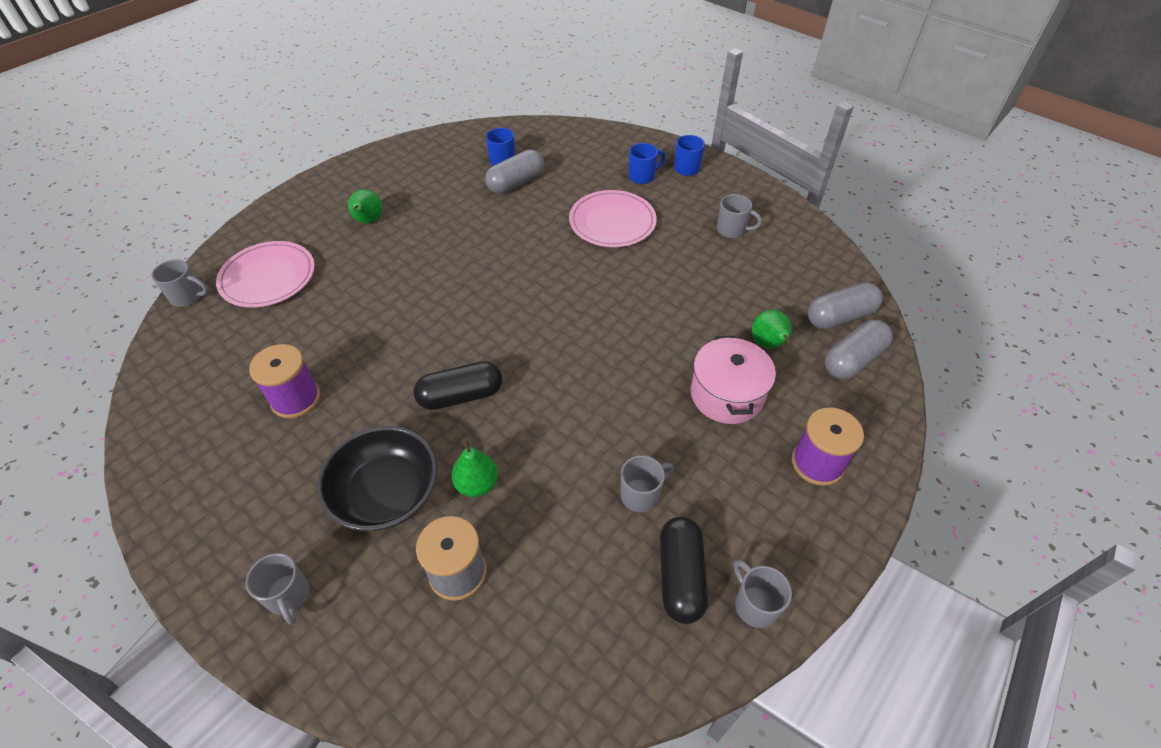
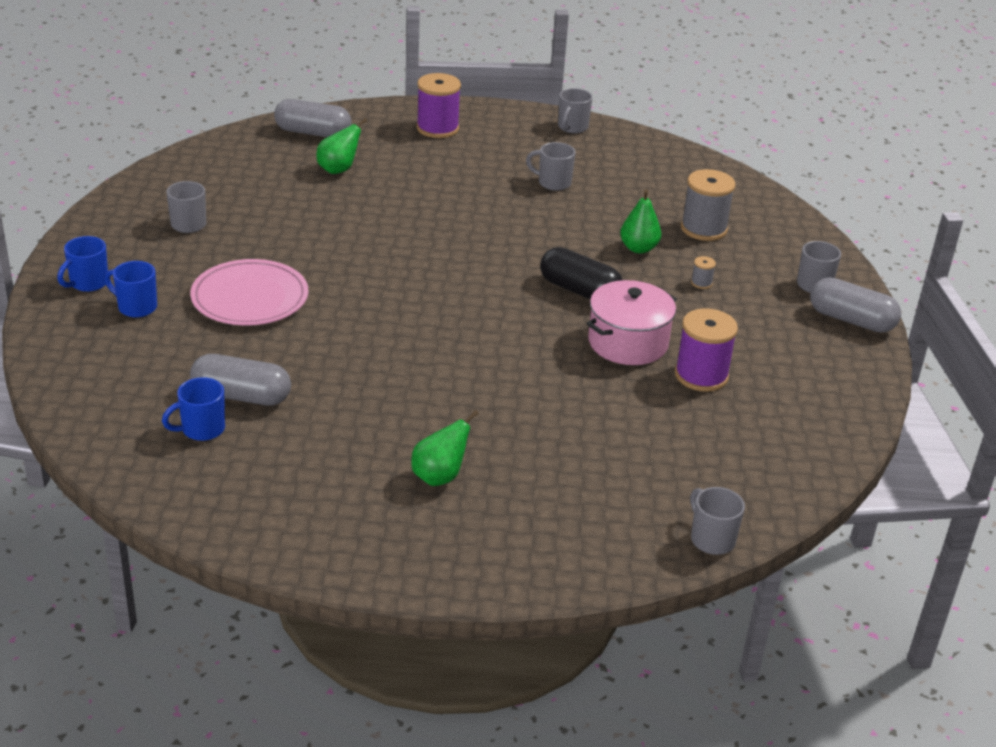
camera: 130 degrees left, 15 degrees down
(268, 277) = (612, 496): pink plate -> none
(386, 493) = (701, 283): black bowl -> grey spool
(680, 576) = (589, 154): black capsule -> none
(727, 395) = (418, 174): pink pot -> pink pot (628, 342)
(840, 316) = (264, 146): grey capsule -> grey capsule (851, 320)

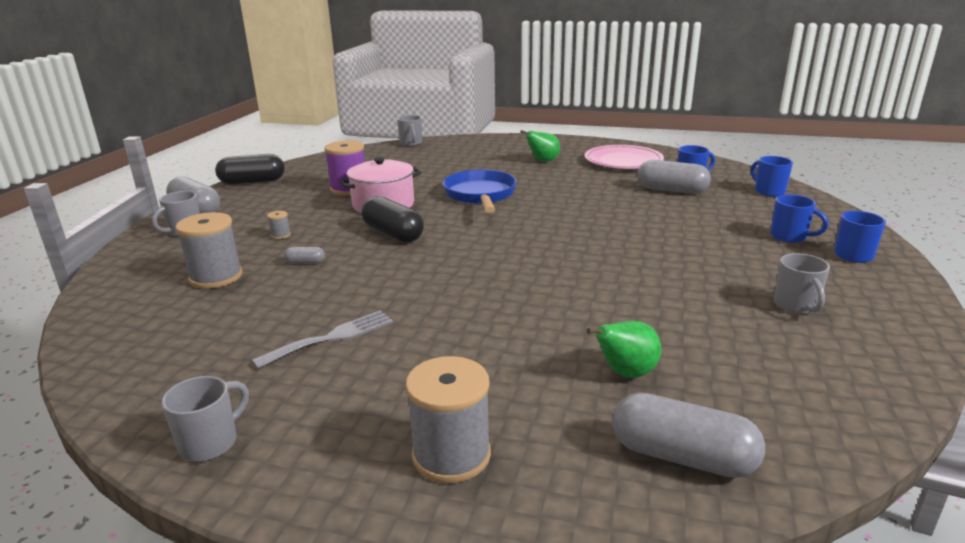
camera: 165 degrees left, 10 degrees down
(102, 400) = (768, 191): none -> blue mug
(250, 298) = (690, 239): pink plate -> pink plate (623, 161)
(437, 128) = (451, 455): purple spool -> grey spool
(510, 369) = (480, 195): none -> blue pan
(553, 183) = (332, 338): grey mug -> grey fork
(638, 248) = (305, 262): green pear -> grey capsule
(857, 387) = (252, 182): none -> black capsule

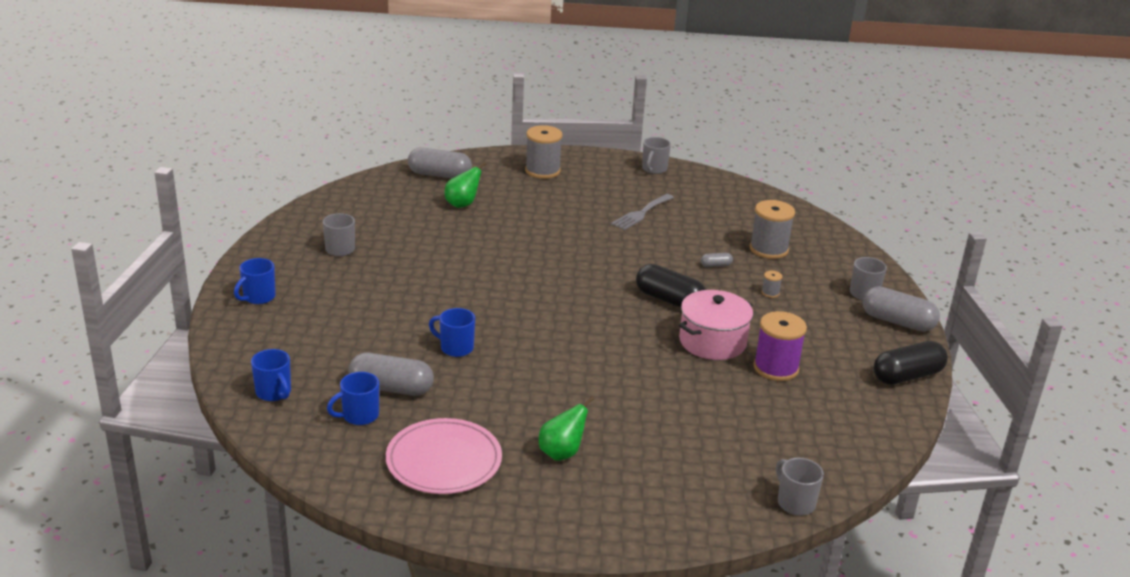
camera: 165 degrees right, 5 degrees up
(480, 195) = (615, 364): blue pan -> none
(790, 237) = (299, 316): blue mug -> blue mug (455, 348)

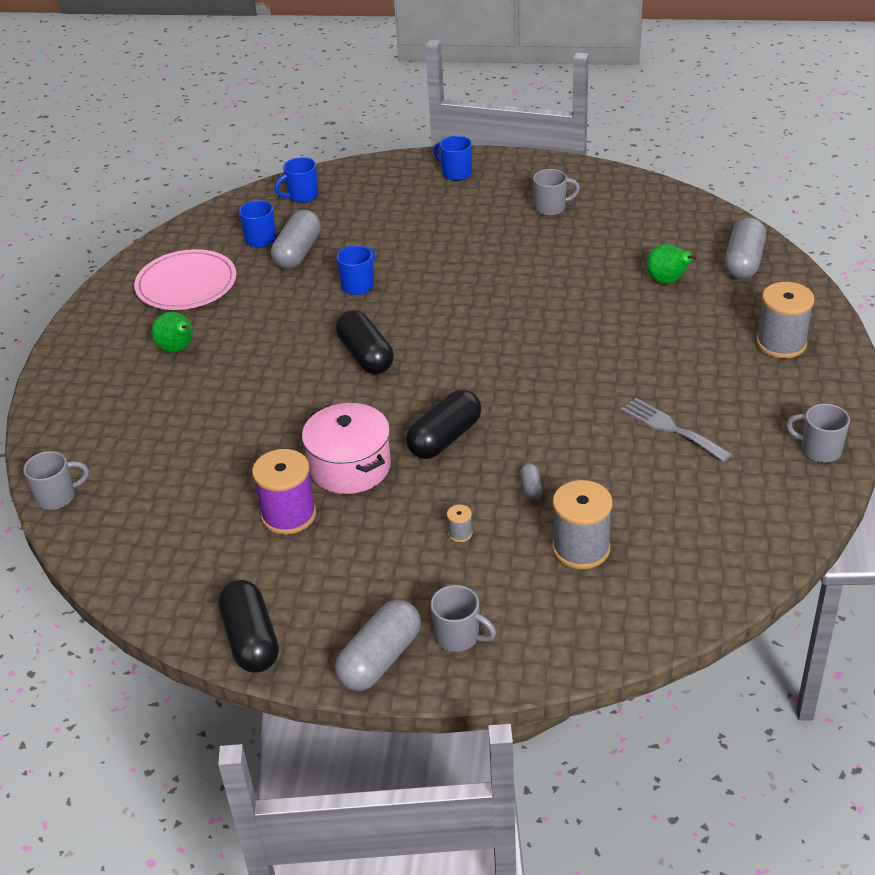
camera: 100 degrees right, 10 degrees up
(566, 340) = (365, 356): none -> black capsule

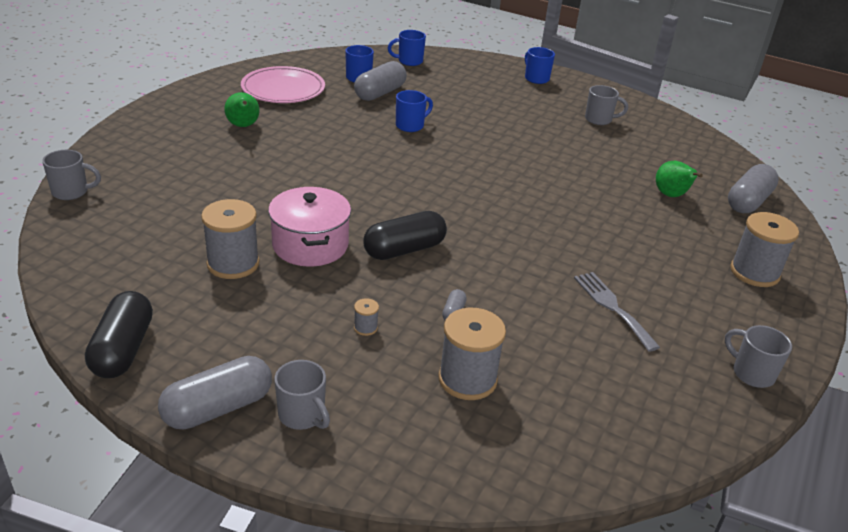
camera: 15 degrees right, 5 degrees down
(288, 515) = (233, 263): purple spool -> grey spool
(365, 356) = (382, 172): black capsule -> none

